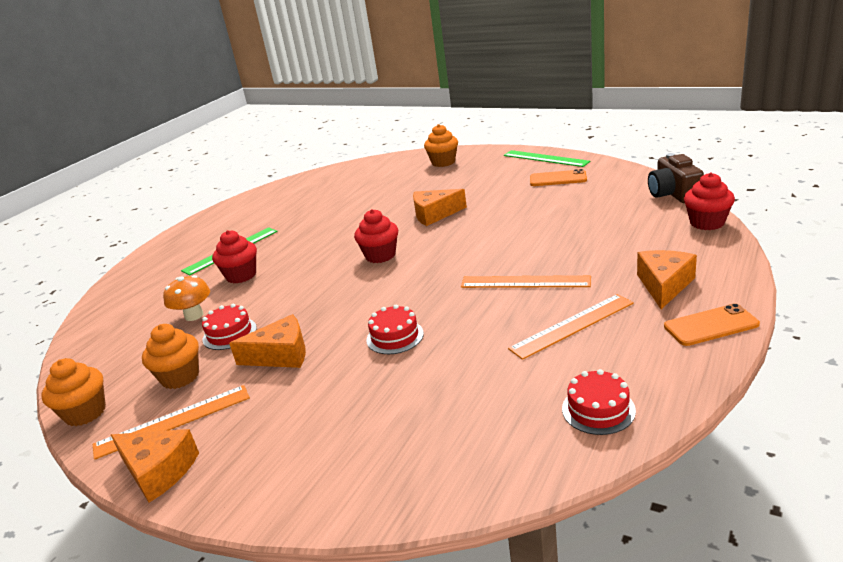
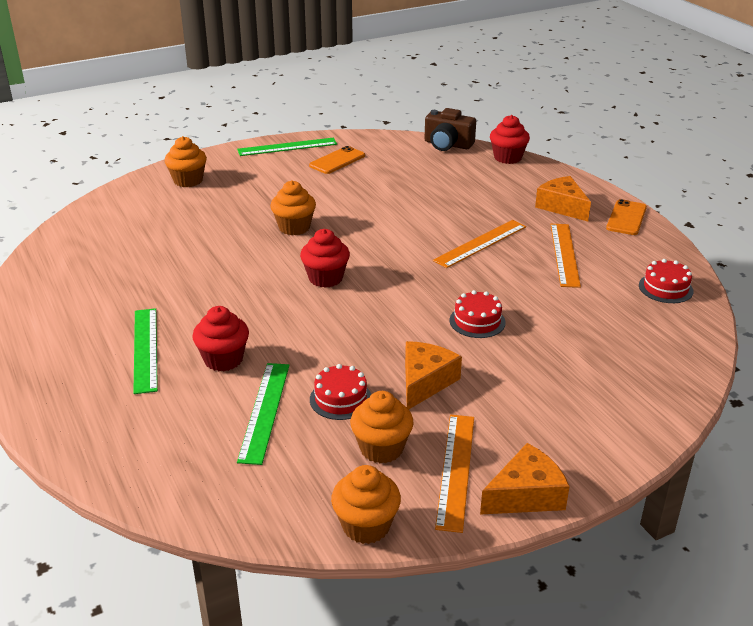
camera: 60 degrees left, 5 degrees up
(194, 315) = (265, 411): orange mushroom -> green ruler
(434, 214) = (294, 227): orange cheese -> orange cupcake

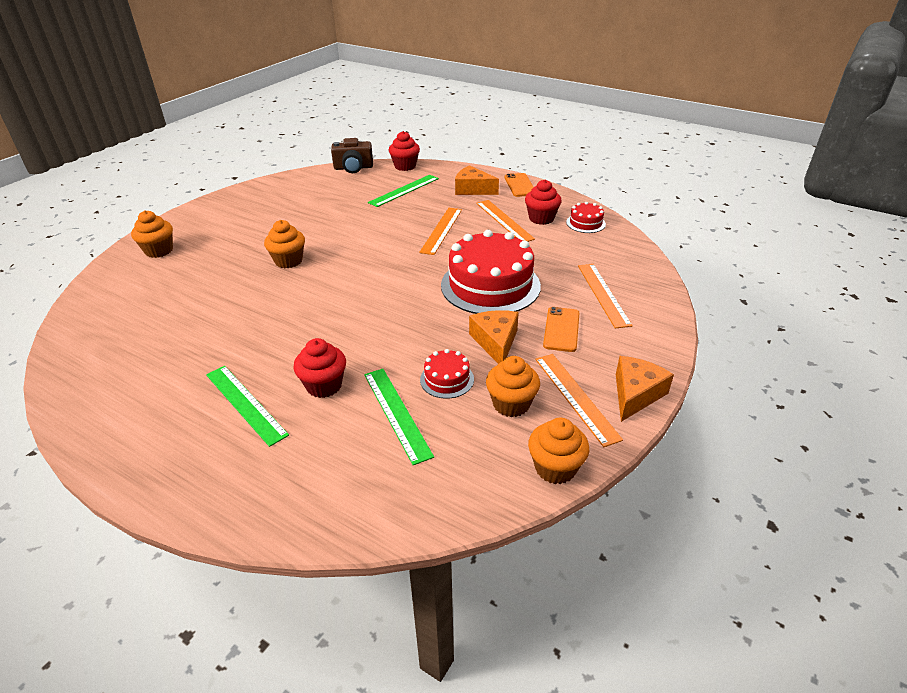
camera: 30 degrees left, 5 degrees up
(287, 147) = (226, 201): green ruler -> green ruler (404, 190)
(325, 278) = (350, 292): red cupcake -> red cupcake (541, 218)
(337, 161) = (278, 201): orange phone -> orange phone (561, 329)
(477, 321) = (490, 285): red cake -> red cake, size x2.22
(600, 376) = (603, 294): none -> orange ruler

